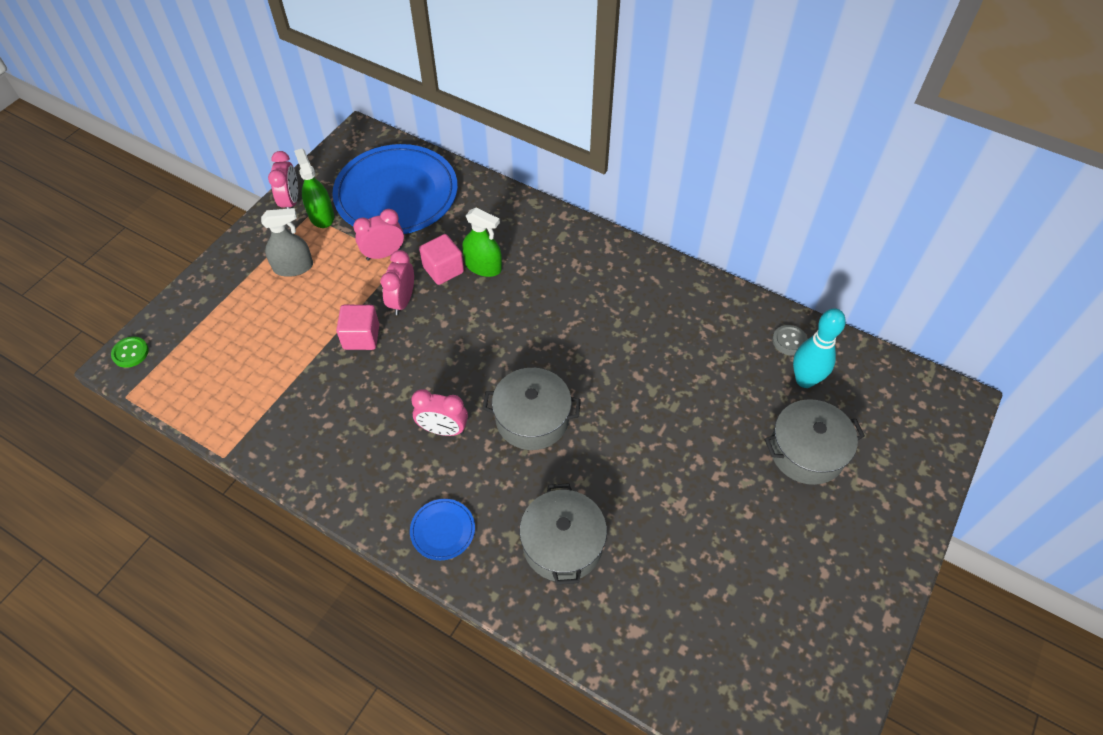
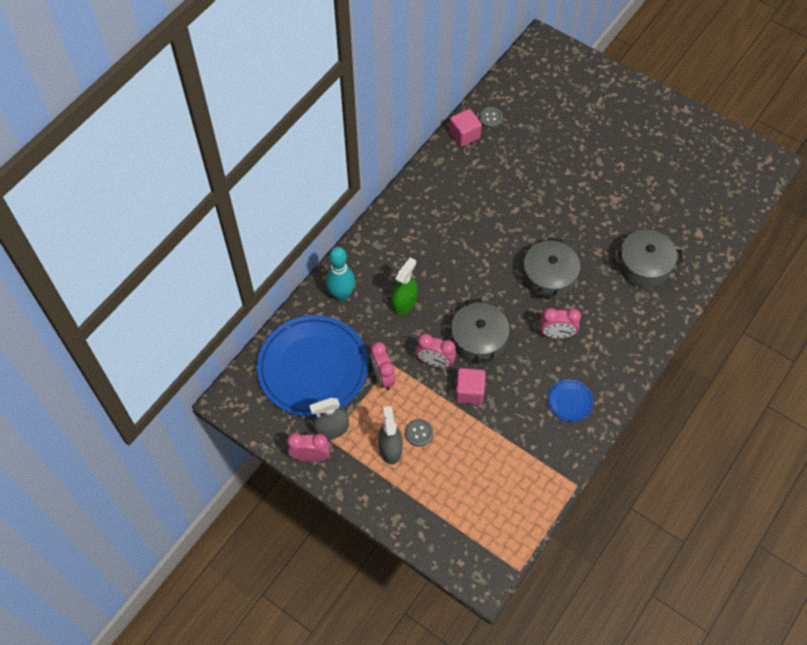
camera: 85 degrees left, 5 degrees up
(130, 353) = (474, 574): green button -> none
(310, 291) = (419, 433): none -> grey button
(321, 216) = (332, 429): green spray bottle -> grey spray bottle
(442, 530) = (635, 336): blue plate -> blue plate (569, 401)
(443, 269) = (404, 332): pink cube -> pink cube (464, 135)
(443, 430) = (556, 334): pink clock -> pink clock turned 75 degrees clockwise
(805, 380) = (523, 116): turquoise bowling pin -> turquoise bowling pin (341, 294)
(806, 451) = (577, 125): grey pot -> grey pot (478, 340)

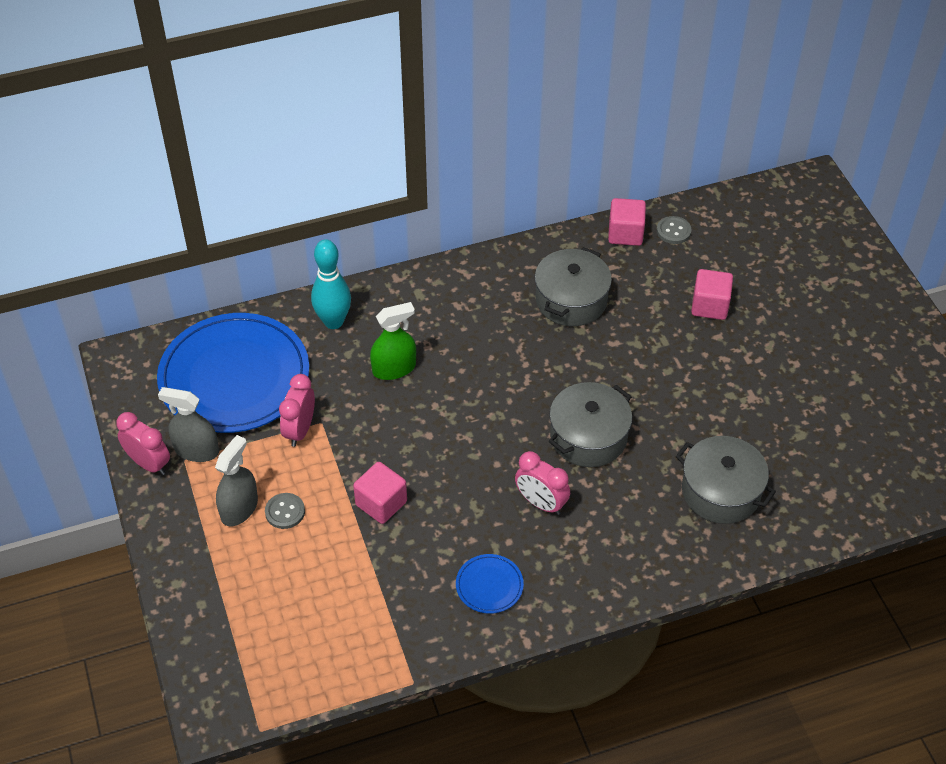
camera: 35 degrees right, 10 degrees down
(435, 362) = (371, 449): pink clock -> none
(478, 340) = (442, 455): grey pot -> grey pot (571, 300)
(548, 155) = (709, 306): none -> pink cube

